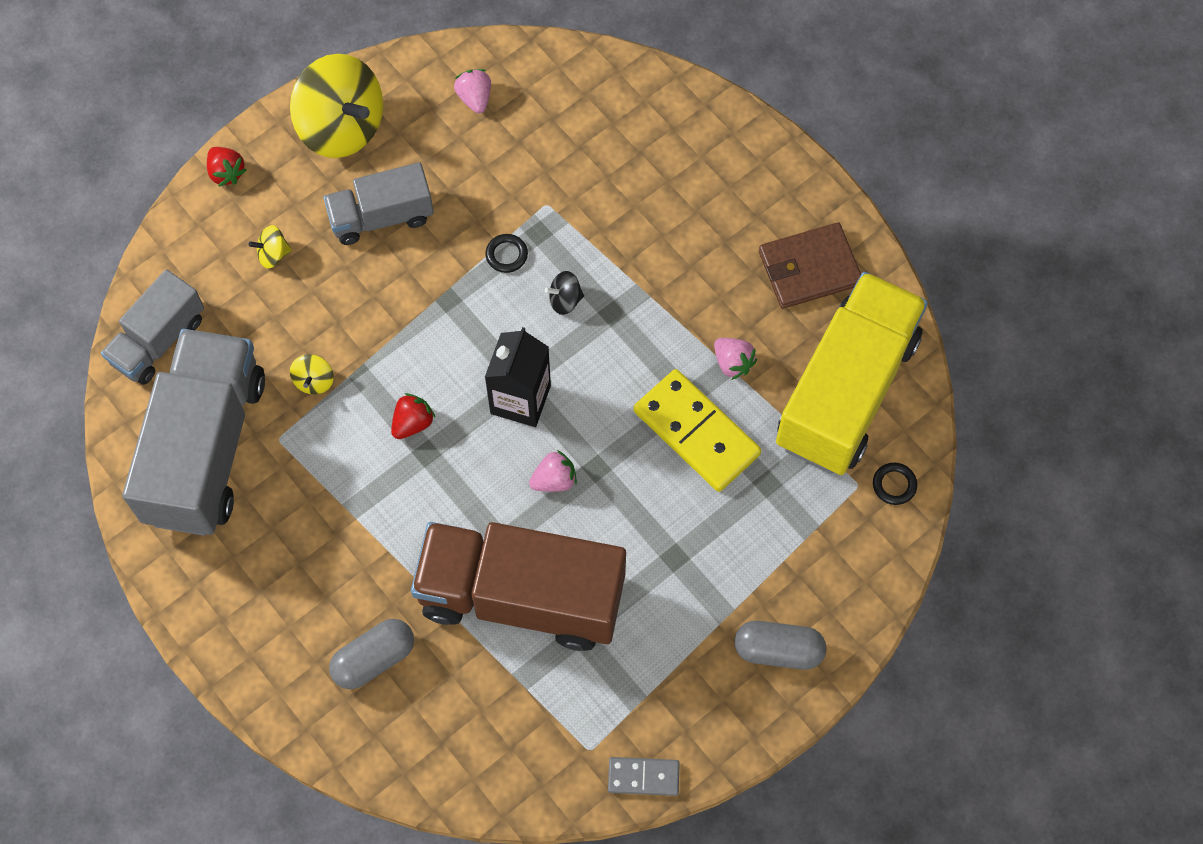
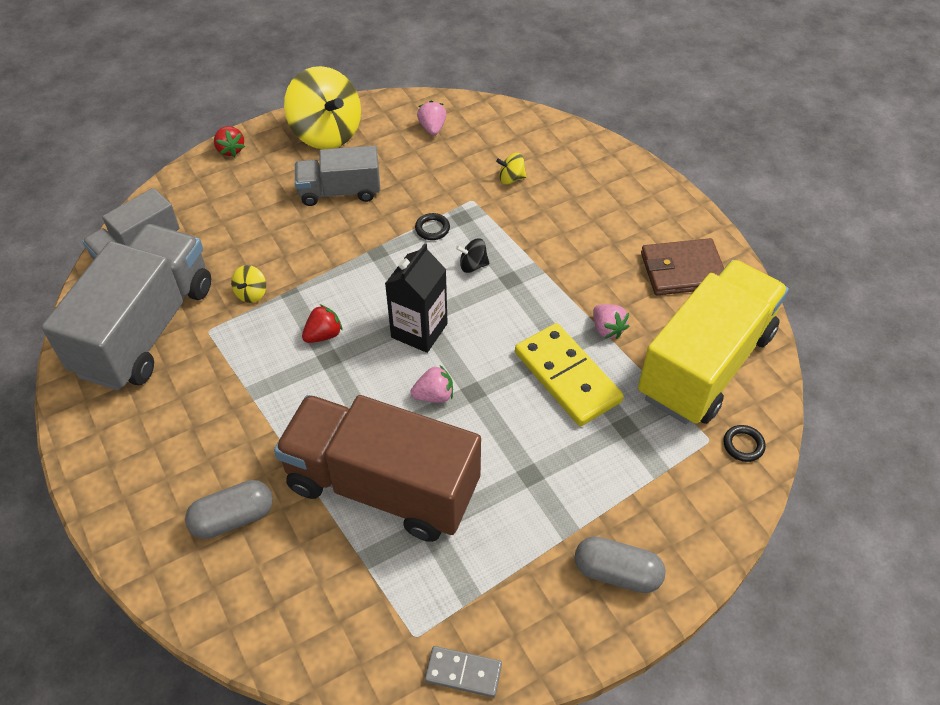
camera: 10 degrees right, 15 degrees down
(273, 254) = (248, 205): yellow spinning top -> yellow spinning top (511, 178)

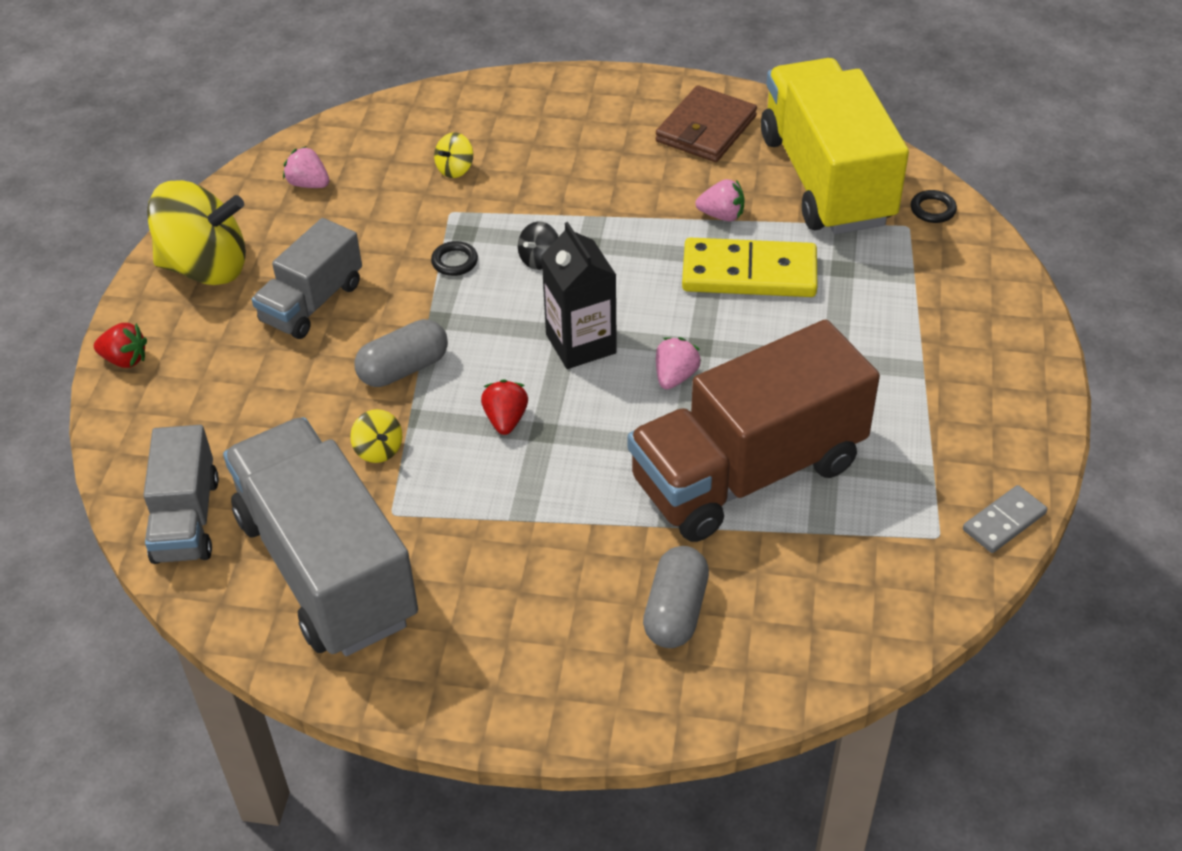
camera: 50 degrees left, 5 degrees down
(617, 573) = (989, 363): grey capsule -> grey capsule (403, 369)

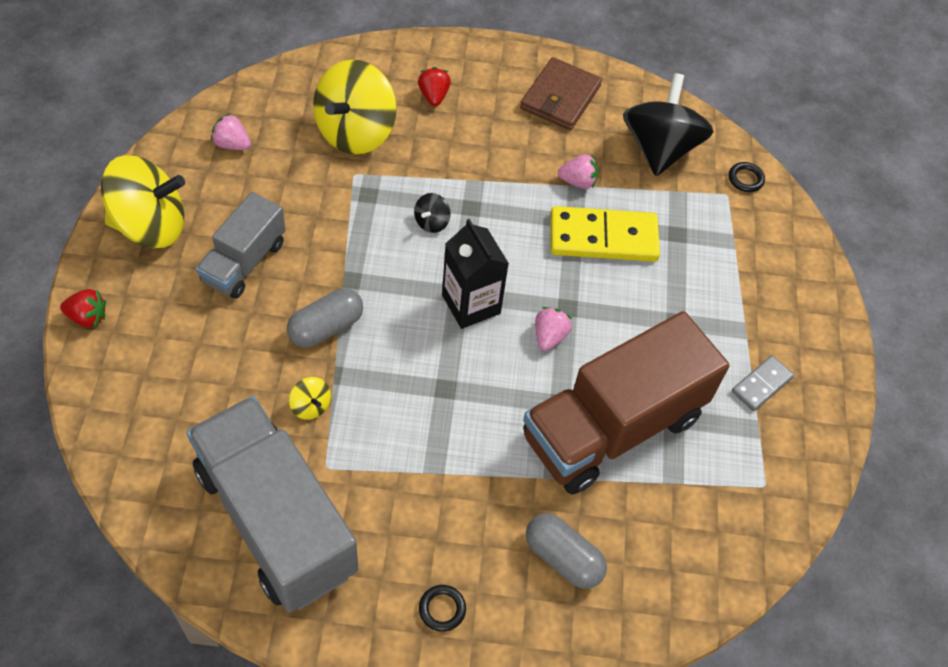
camera: 10 degrees left, 10 degrees up
(186, 519) = (153, 474): grey truck -> none
(454, 261) = (361, 223): black ring -> black ring (442, 609)
(455, 169) = (355, 132): yellow spinning top -> yellow spinning top, size x2.41
(505, 420) = (414, 377): red strawberry -> red strawberry (434, 96)
(675, 611) = (563, 558): grey capsule -> grey capsule turned 60 degrees counterclockwise
(826, 179) = (660, 148): yellow truck -> black spinning top
(1004, 521) = (814, 472): grey domino -> grey domino (761, 384)

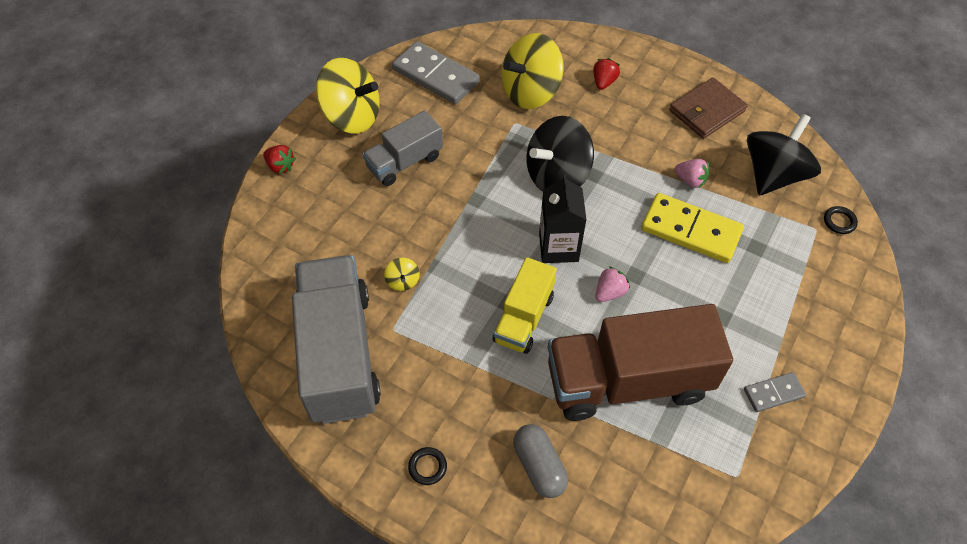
camera: 30 degrees right, 0 degrees up
(232, 144) = (436, 75): pink strawberry -> grey domino
(326, 327) = (441, 228): grey capsule -> none
(432, 222) = (557, 176): black spinning top -> black spinning top, size x2.41
(470, 399) = (524, 318): none -> yellow truck

